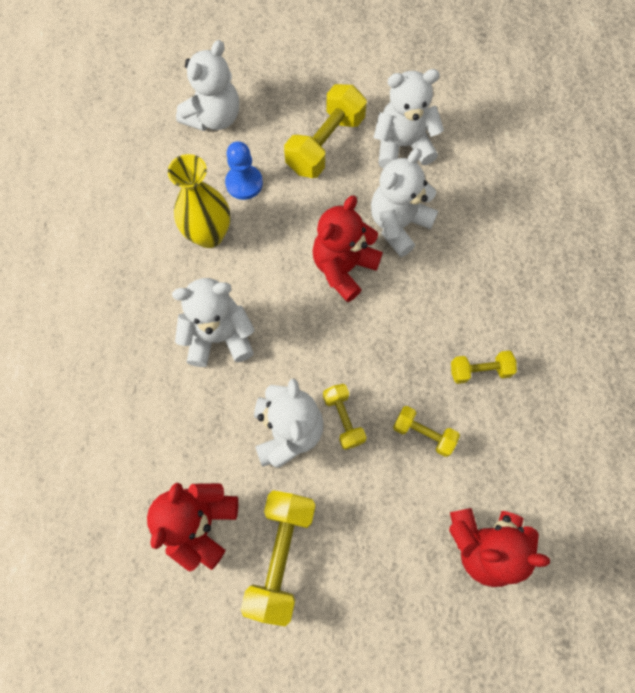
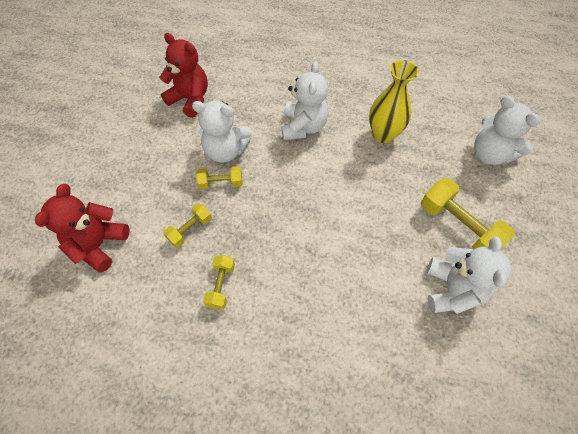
camera: 105 degrees right, 10 degrees down
(244, 183) = (425, 163): blue pawn -> none
(281, 555) = (153, 132): yellow dumbbell -> none
(343, 268) = (337, 211): red teddy bear -> none
(398, 225) = (368, 262): white teddy bear -> none

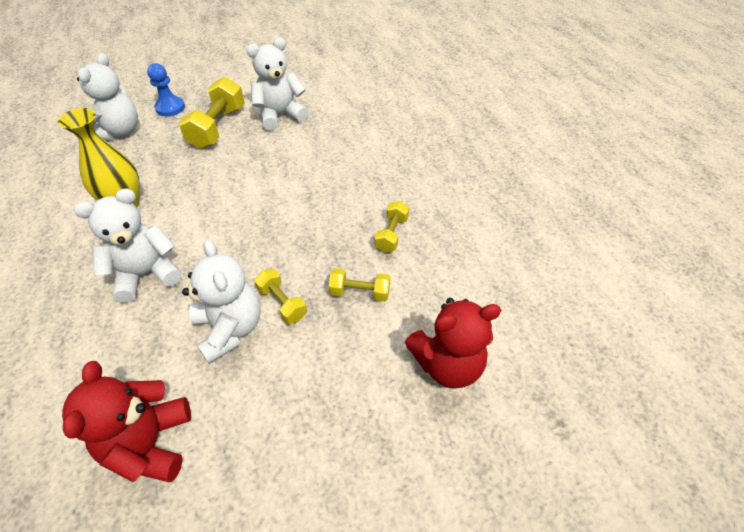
camera: 125 degrees left, 10 degrees down
(221, 285) = (391, 234): yellow dumbbell -> yellow dumbbell turned 45 degrees counterclockwise
(515, 201) = (170, 108): none -> blue pawn

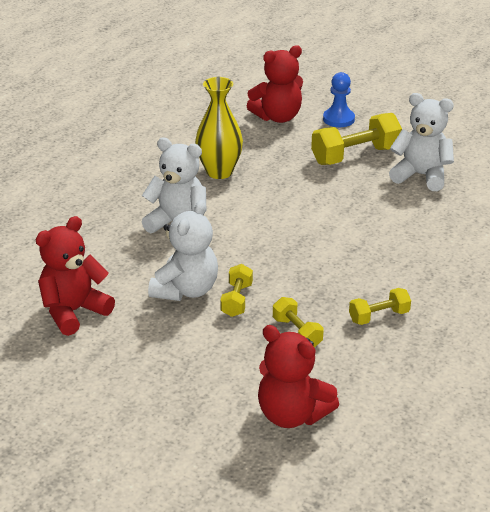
camera: 50 degrees right, 15 degrees down
(119, 132) = (277, 117): white teddy bear -> red teddy bear

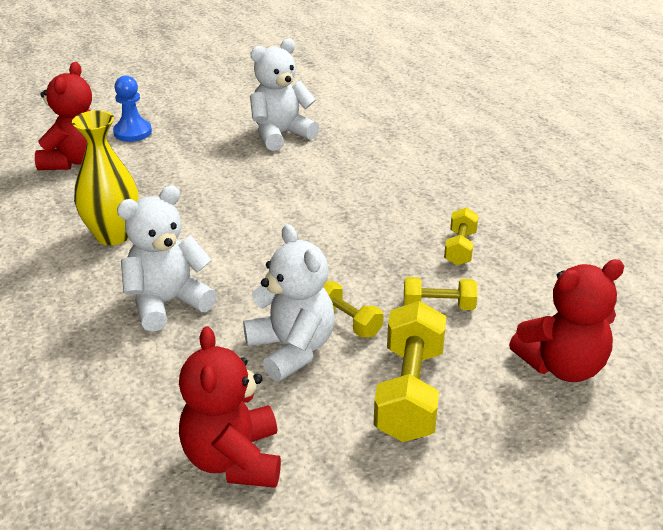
camera: 55 degrees left, 0 degrees up
(355, 156) = (203, 150): yellow dumbbell -> yellow dumbbell (409, 392)

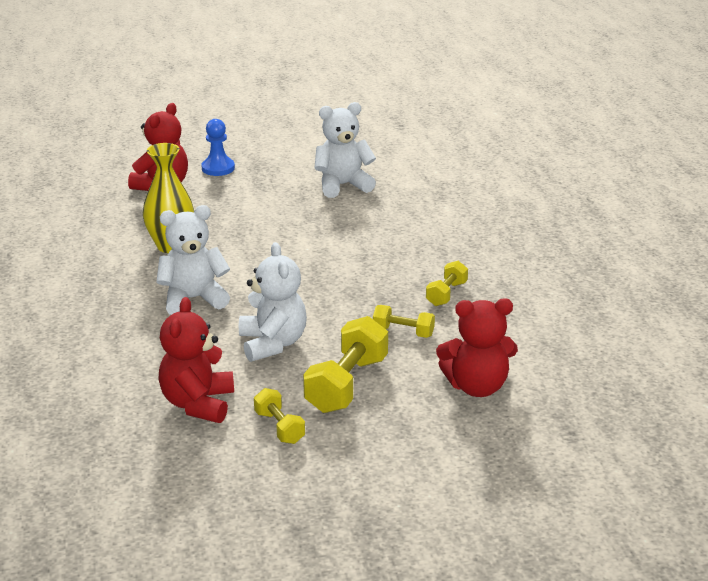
camera: 15 degrees right, 5 degrees down
(347, 321) = (325, 332): yellow dumbbell -> yellow dumbbell (279, 427)

